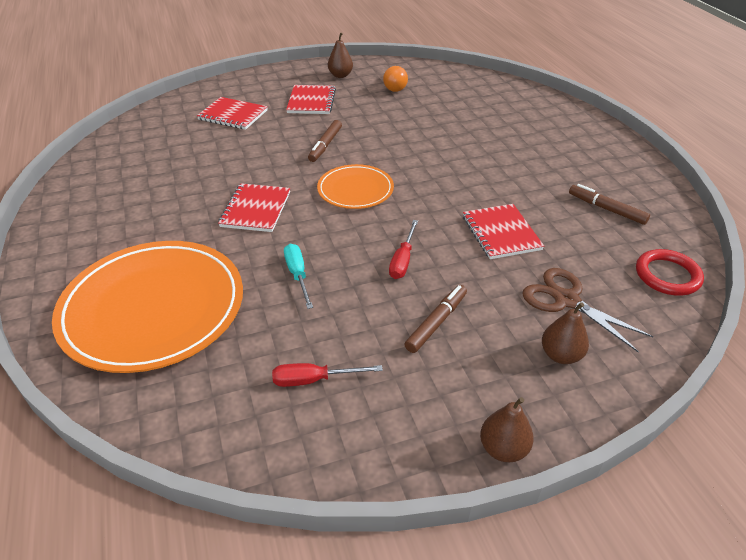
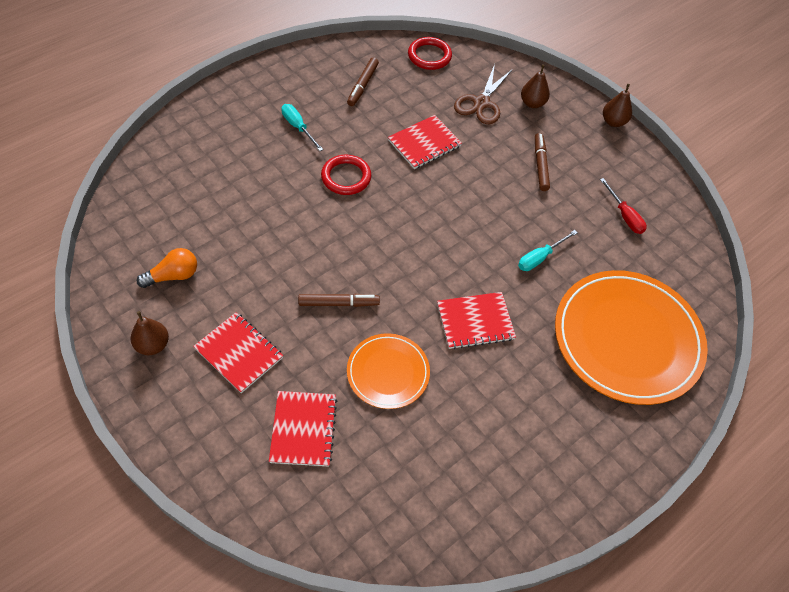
camera: 115 degrees left, 15 degrees up
(311, 101) = (239, 353): red notebook -> red notebook turned 60 degrees clockwise
(355, 190) = (408, 253): orange plate -> orange plate (388, 372)
(403, 260) = (488, 196): red screwdriver -> none
(436, 322) = (540, 165): brown marker -> brown marker turned 75 degrees clockwise
(466, 173) = (346, 177): none -> red ring
(543, 158) = (298, 127): none -> turquoise screwdriver

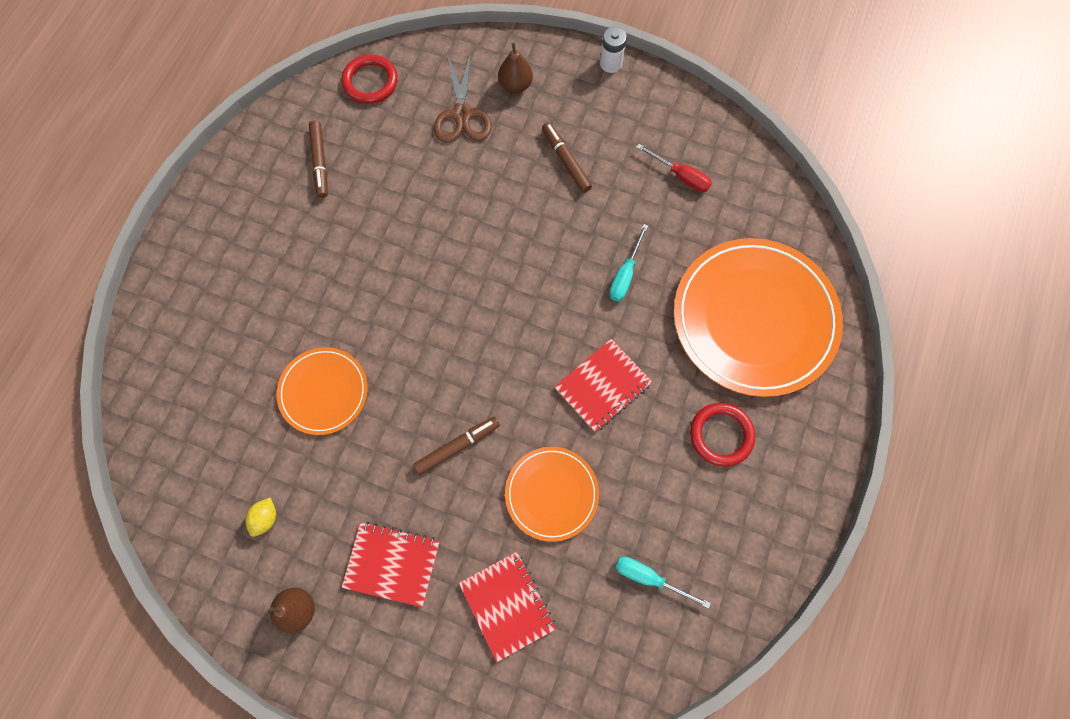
camera: 25 degrees left, 15 degrees up
(173, 276) = (265, 518): orange light bulb -> yellow lemon
(268, 220) = (323, 392): none -> orange plate
(298, 127) = (282, 257): turquoise screwdriver -> turquoise screwdriver (649, 578)
(346, 177) = (373, 291): red ring -> red ring (721, 435)
(424, 143) = (431, 201): red notebook -> none
(613, 122) = (610, 63): brown pear -> white battery

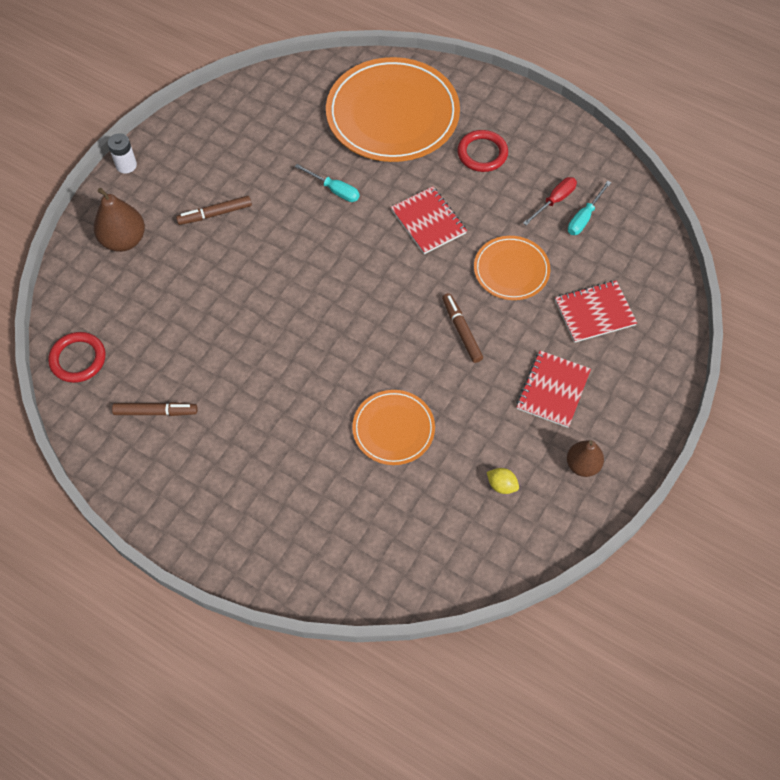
camera: 80 degrees left, 10 degrees down
(462, 114) = (141, 286): brown scissors -> none
(515, 85) = (124, 240): brown pear -> brown pear, size x1.51
(680, 176) = (254, 136): red screwdriver -> red screwdriver (554, 201)

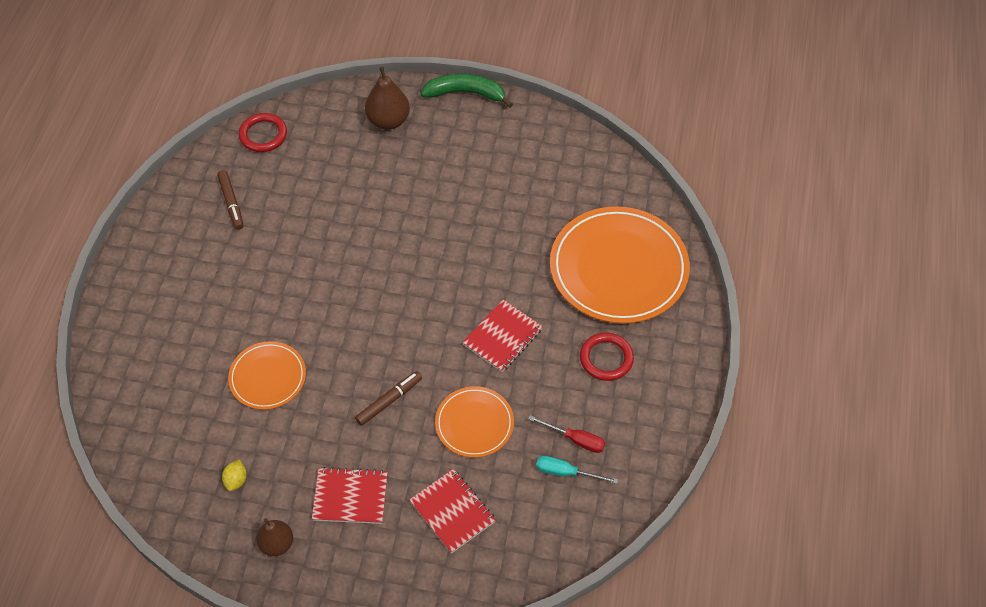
camera: 70 degrees right, 5 degrees down
(126, 165) = (466, 93): white battery -> green banana
(215, 214) = (441, 172): brown marker -> none
(334, 190) = (506, 251): turquoise screwdriver -> none

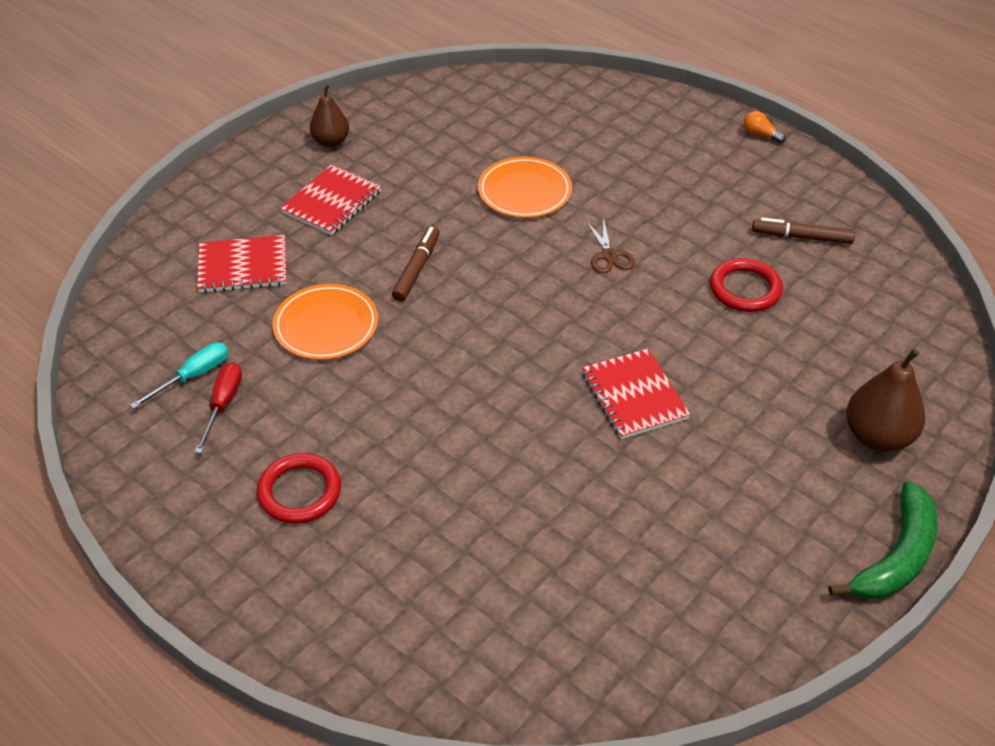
camera: 120 degrees right, 10 degrees down
(122, 262) = (760, 135): none -> orange light bulb
(236, 480) = (422, 137): yellow lemon -> none
(263, 135) = (910, 299): red ring -> red ring (745, 289)
(310, 297) = (609, 255): none -> brown scissors
(389, 401) = (417, 269): brown marker -> brown marker turned 150 degrees counterclockwise
(502, 337) = (418, 401): red notebook -> red notebook (634, 396)
(575, 439) = (223, 404): red screwdriver -> red screwdriver turned 135 degrees clockwise
(618, 268) = (426, 585): orange plate -> none

